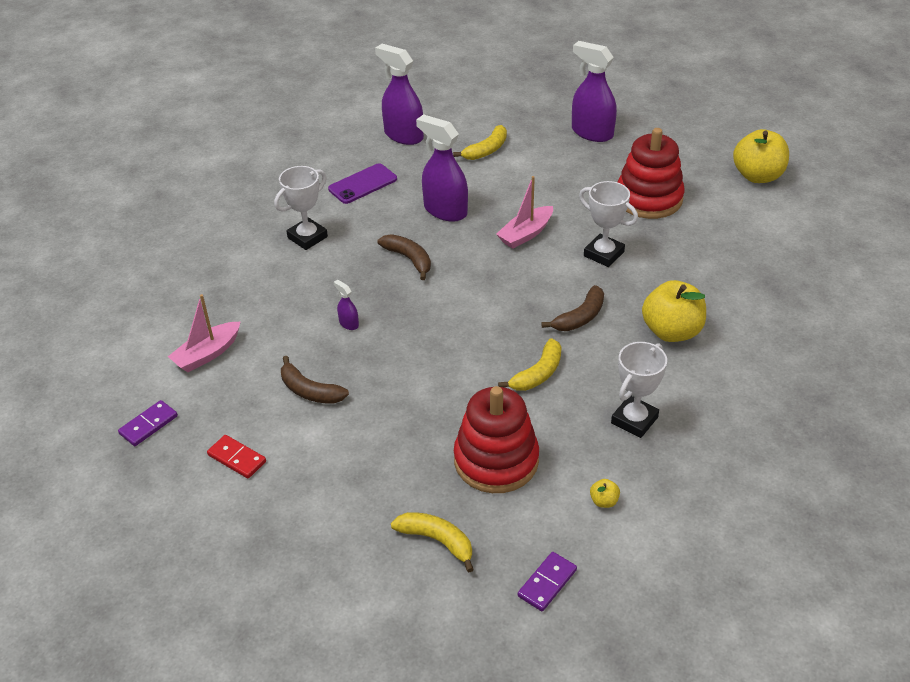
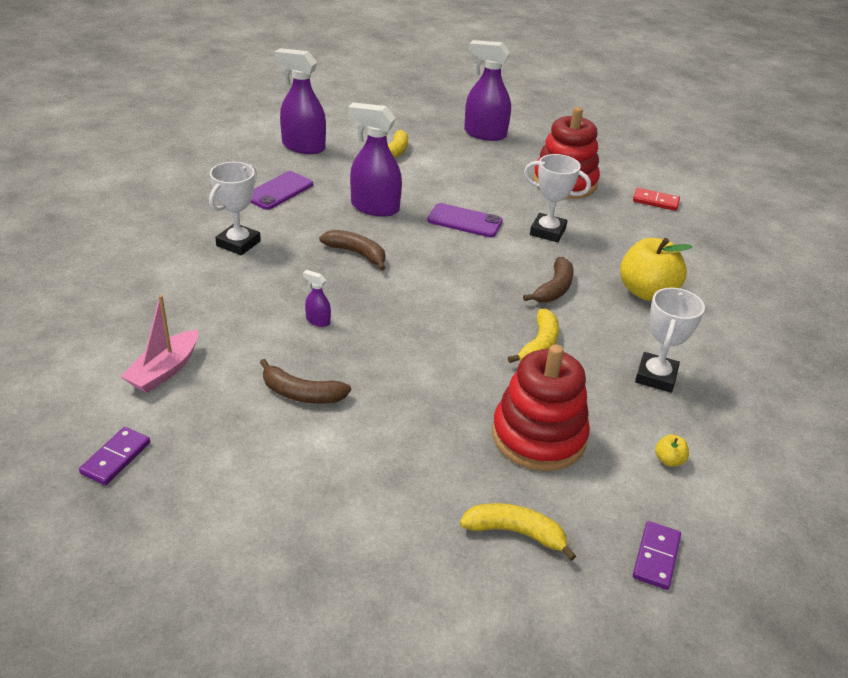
camera: 20 degrees left, 5 degrees down
(237, 458) = (242, 479): red domino -> red domino (655, 201)
(526, 234) = (464, 221): pink boat -> purple phone
(757, 176) = (649, 158): yellow apple -> none

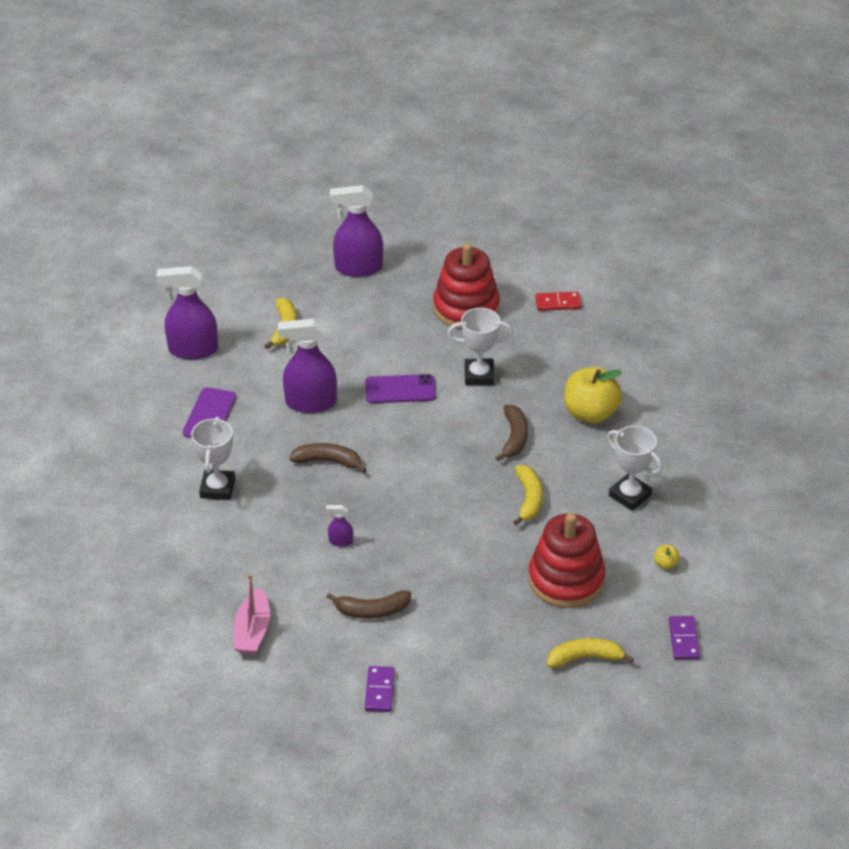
camera: 20 degrees left, 5 degrees up
(116, 458) = (274, 711): purple domino -> purple domino (380, 691)
(656, 376) = (630, 495): white trophy -> white trophy turned 45 degrees counterclockwise

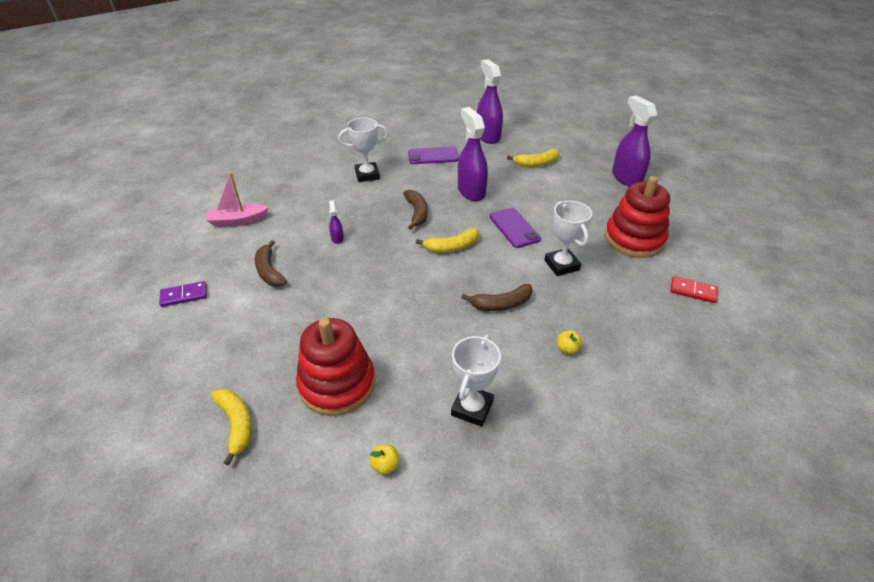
camera: 70 degrees right, 0 degrees up
(529, 499) = (430, 332): yellow banana -> yellow banana (451, 247)
(558, 303) = (693, 291): red domino -> red domino turned 45 degrees counterclockwise
(590, 413) = (567, 349): yellow apple -> yellow apple, size x0.41
(683, 639) = (276, 511): purple domino -> none

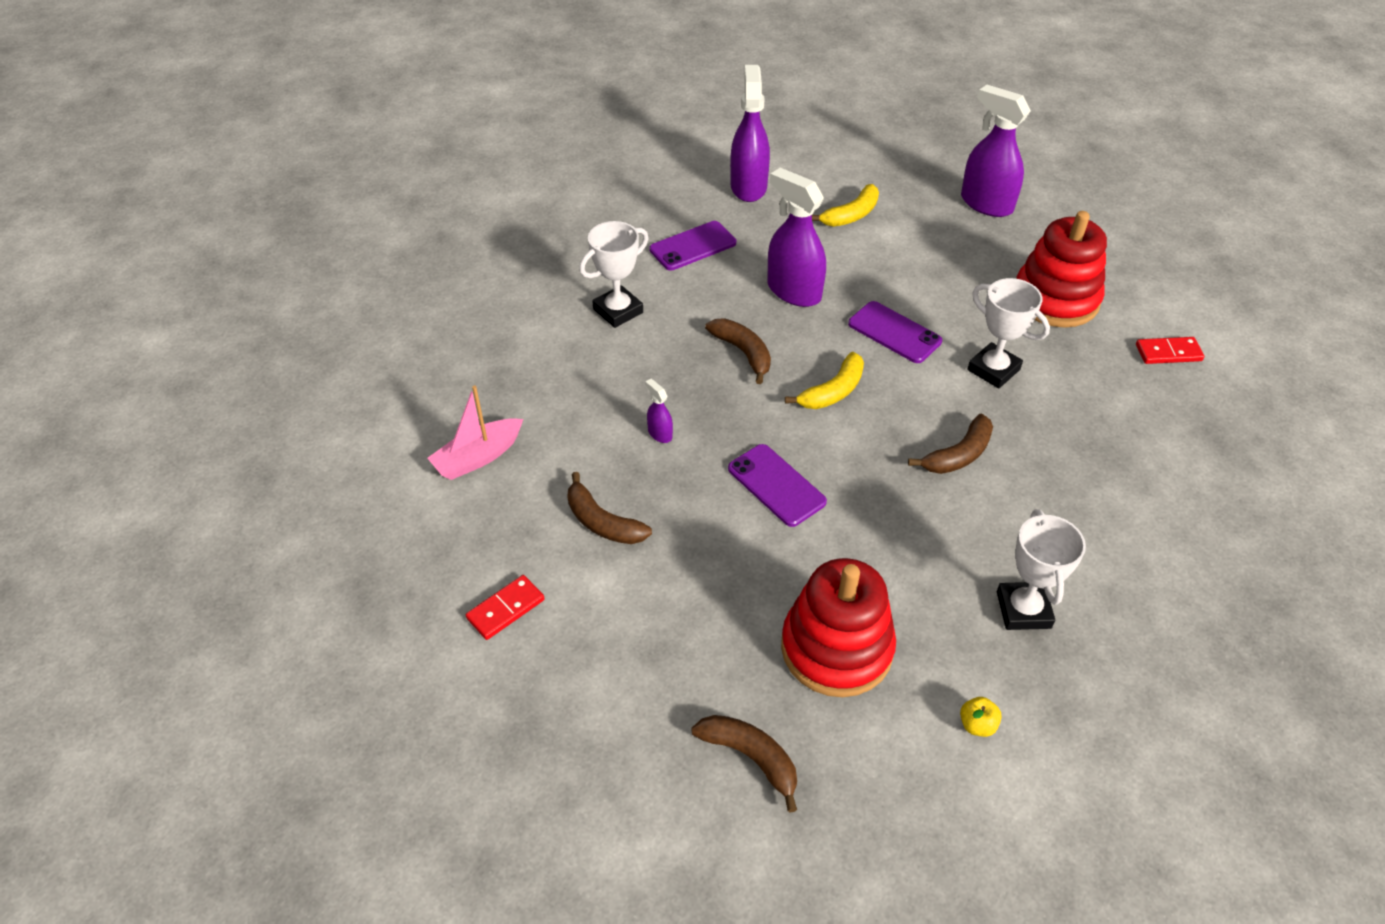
camera: 25 degrees left, 5 degrees up
(184, 296) = (506, 609): purple domino -> red domino
(236, 424) = (751, 757): yellow banana -> brown banana
(378, 284) = (776, 485): none -> purple phone
(488, 136) = (748, 186): purple spray bottle -> purple spray bottle turned 45 degrees clockwise
(567, 349) = (1078, 487): yellow apple -> none

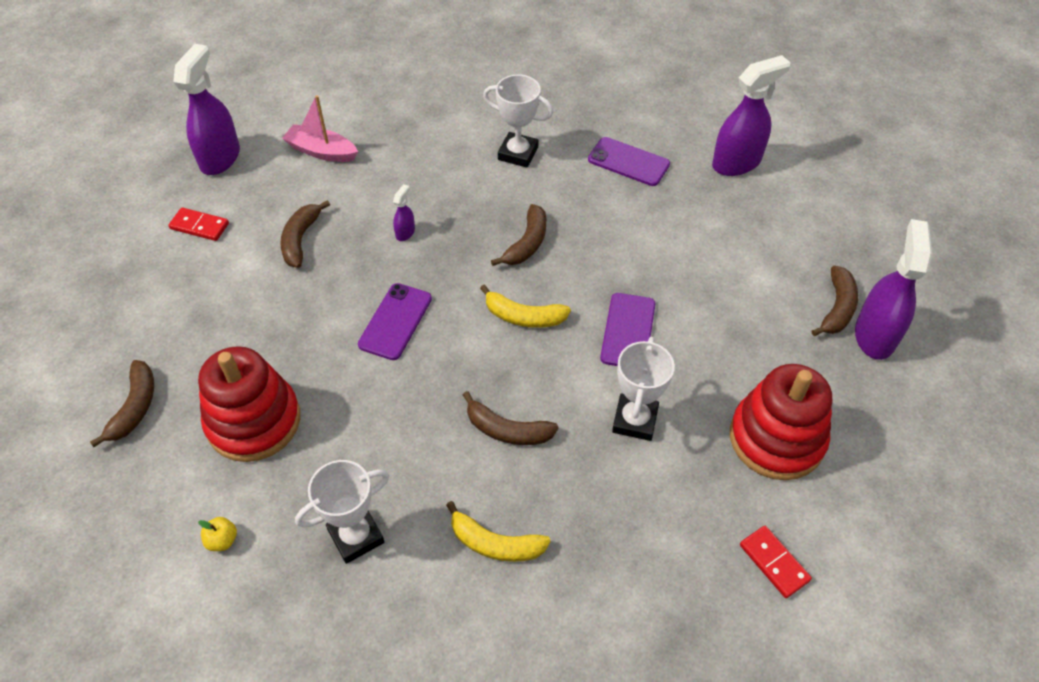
camera: 60 degrees right, 5 degrees up
(793, 291) = (626, 244): purple spray bottle -> purple spray bottle (220, 157)
(851, 215) = (762, 243): yellow banana -> yellow banana (495, 543)
(947, 209) = (837, 308): none -> brown banana

